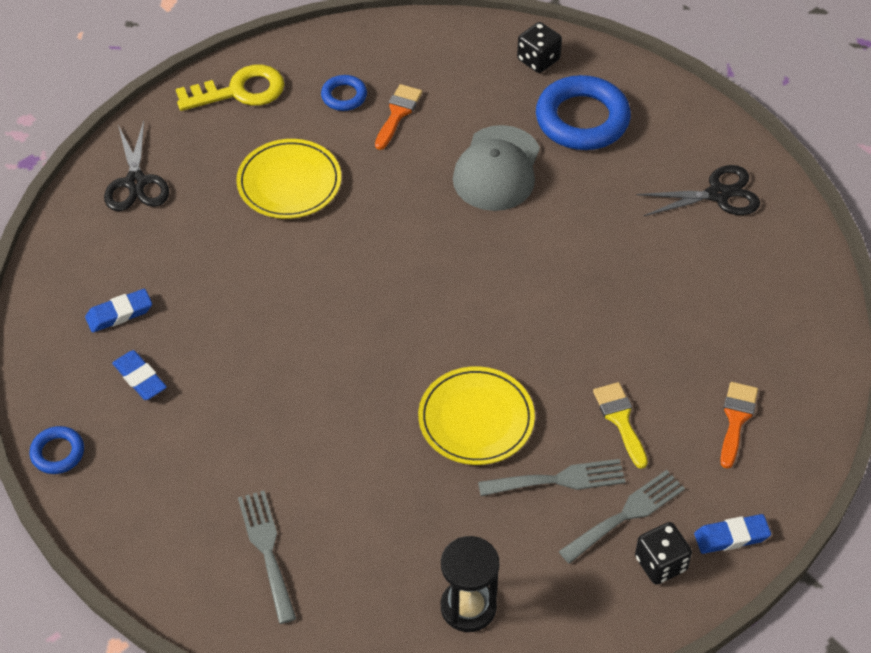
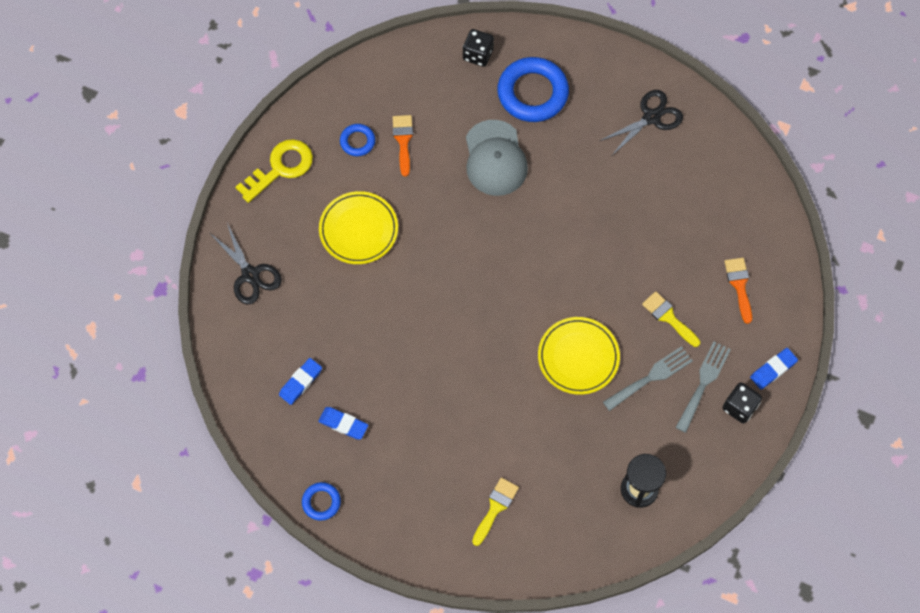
camera: 25 degrees left, 15 degrees up
(267, 550) = (495, 508): grey fork -> yellow brush

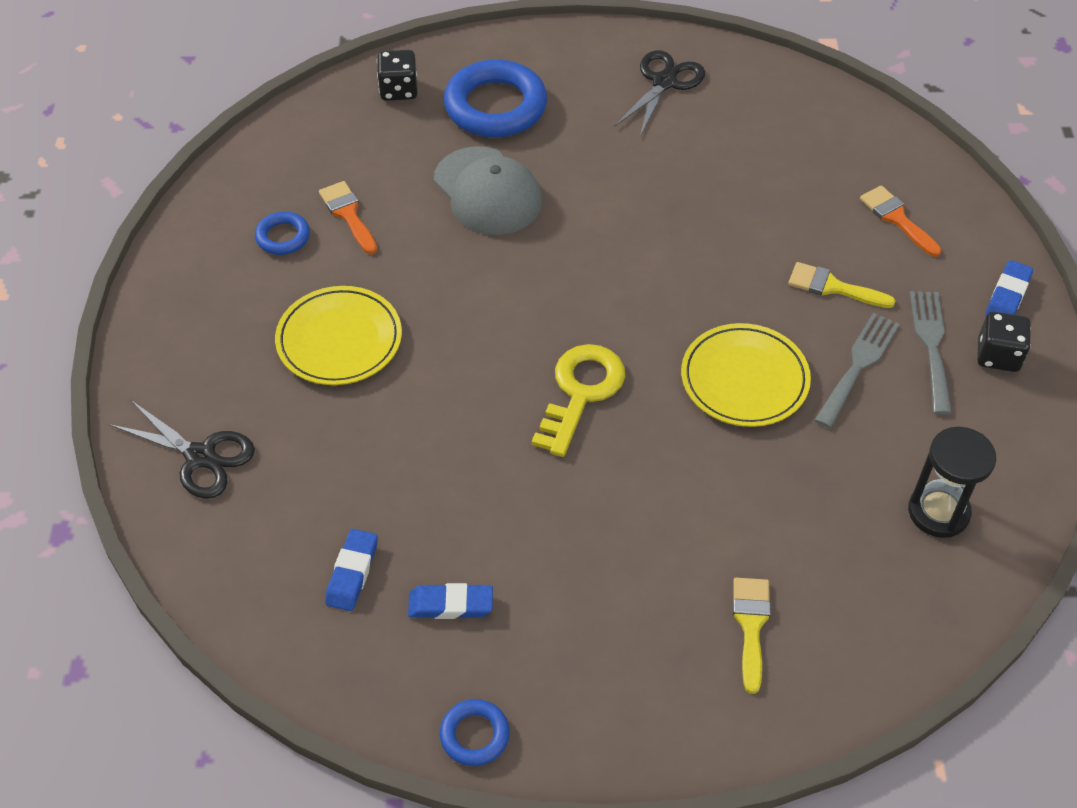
camera: 25 degrees left, 15 degrees down
(280, 168) = (183, 306): yellow key -> yellow key (580, 392)

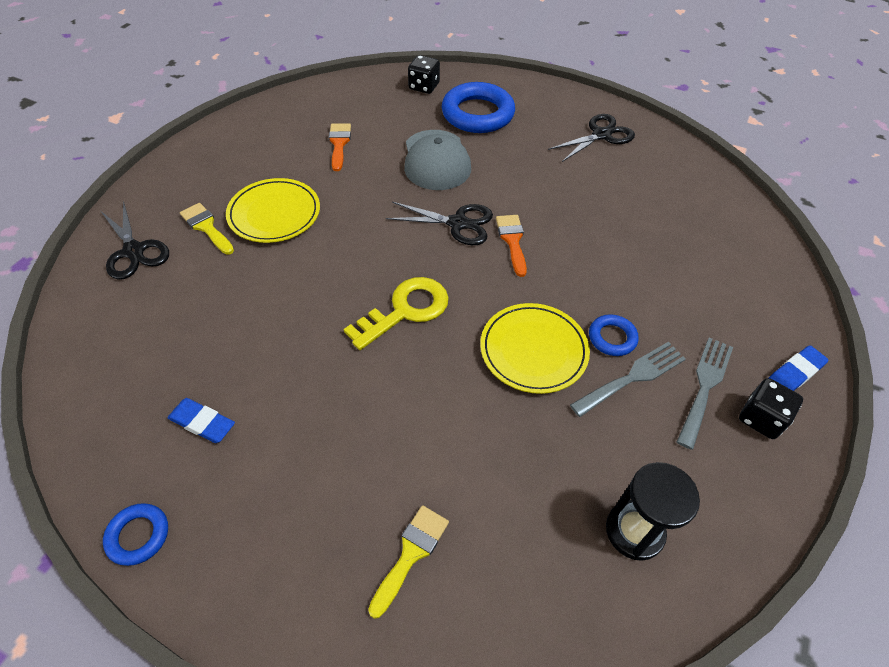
camera: 25 degrees right, 0 degrees up
(283, 237) = (290, 143): blue ring -> blue ring (612, 338)
(352, 573) = (158, 368): blue eraser -> none
(569, 265) = (458, 223): none -> black scissors
(833, 287) = (646, 310): yellow brush -> yellow brush (206, 227)
(896, 218) = (727, 280): orange brush -> orange brush (512, 241)

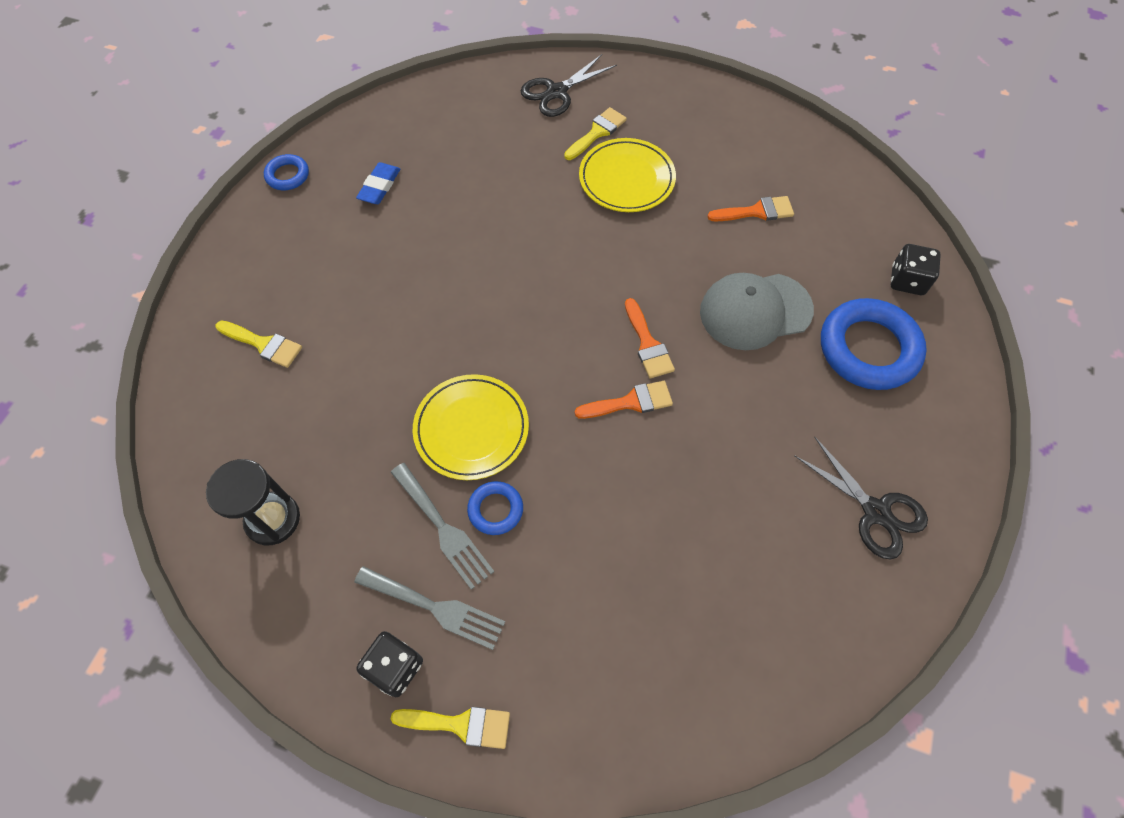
camera: 85 degrees right, 10 degrees up
(405, 310) = (512, 309): yellow key -> none
(458, 223) = (648, 344): black scissors -> orange brush
(794, 373) = (460, 724): blue eraser -> yellow brush

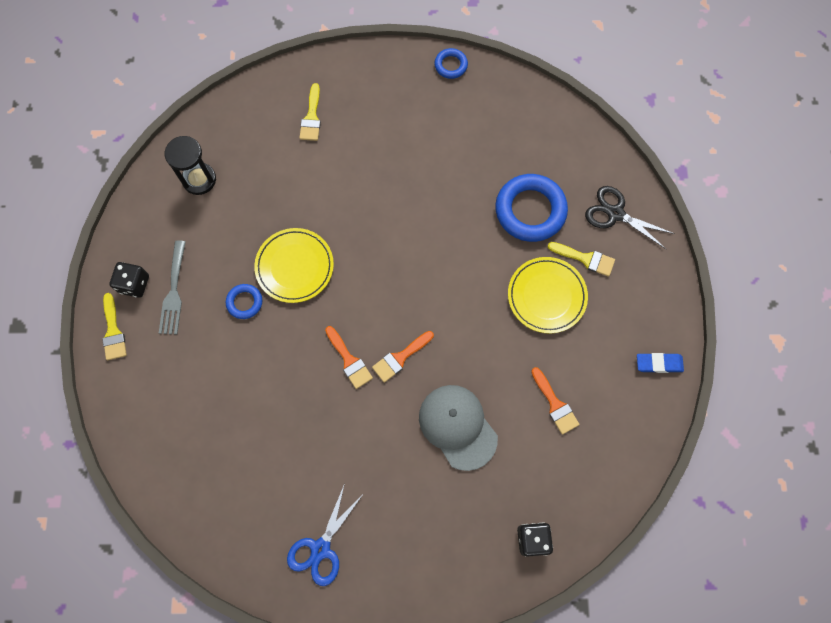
camera: 70 degrees right, 10 degrees up
(379, 186) = (466, 128): blue eraser -> blue eraser (659, 363)
(443, 529) = (223, 277): grey fork -> none
(868, 349) = (455, 519): blue ring -> blue ring (530, 210)
(876, 512) = (320, 549): black scissors -> blue scissors

